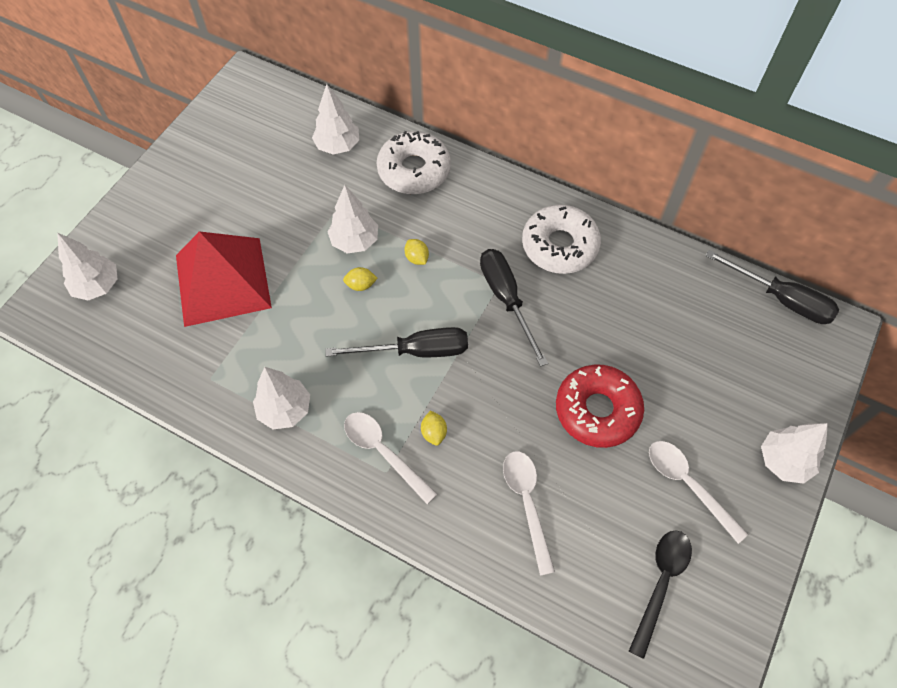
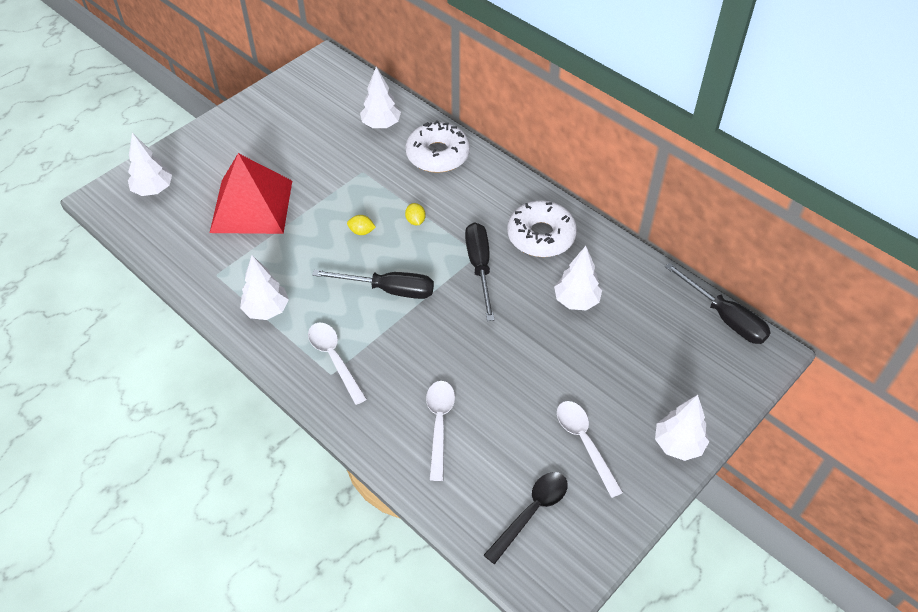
camera: 15 degrees right, 10 degrees down
(355, 241) = (369, 198): white tree -> white tree (576, 301)
(434, 432) = (381, 353): yellow lemon -> none
(597, 410) = (526, 368): red donut -> none

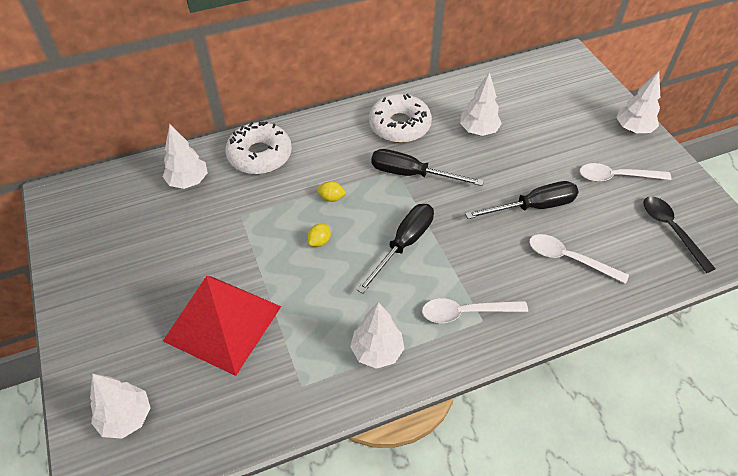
camera: 65 degrees left, 0 degrees up
(724, 317) = (531, 64): black screwdriver -> black screwdriver (533, 207)

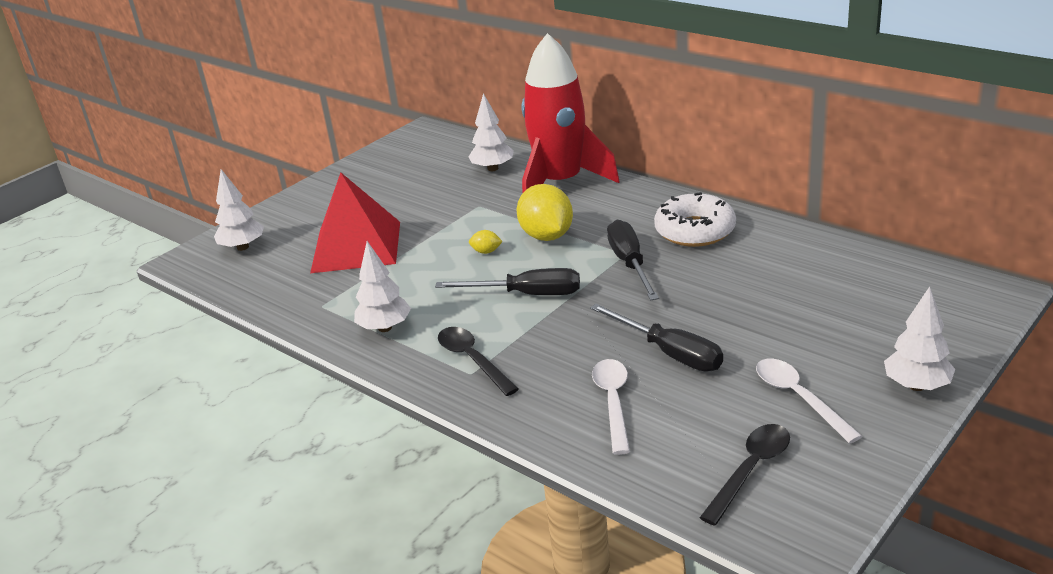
camera: 65 degrees right, 20 degrees down
(260, 155) = (561, 183): white donut -> red rocket
(331, 198) = (547, 236): yellow lemon -> yellow lemon, size x2.34
(466, 312) = (472, 360): white spoon -> black spoon
(478, 130) = (751, 277): white tree -> none

